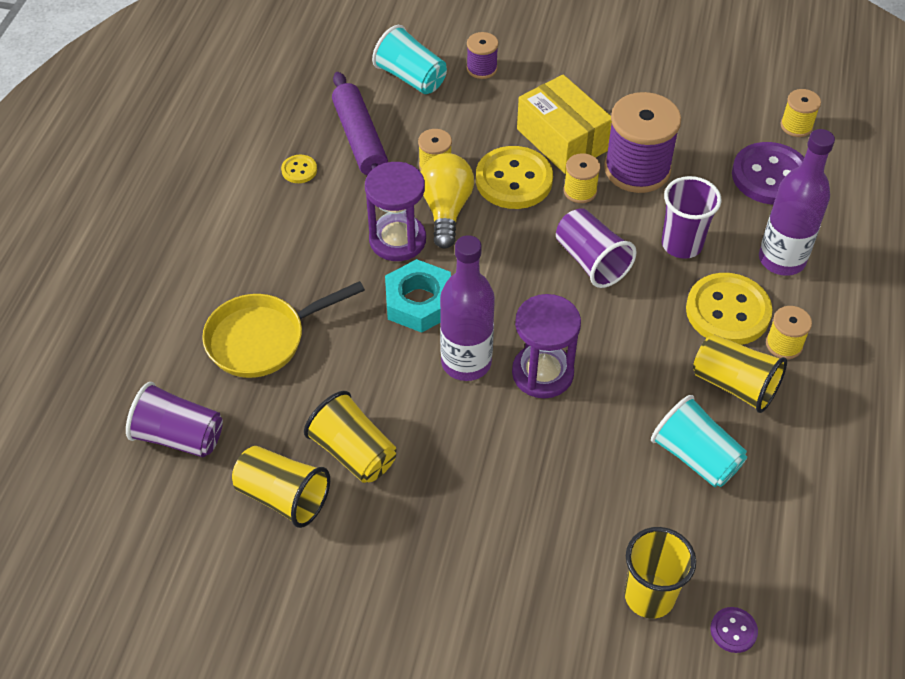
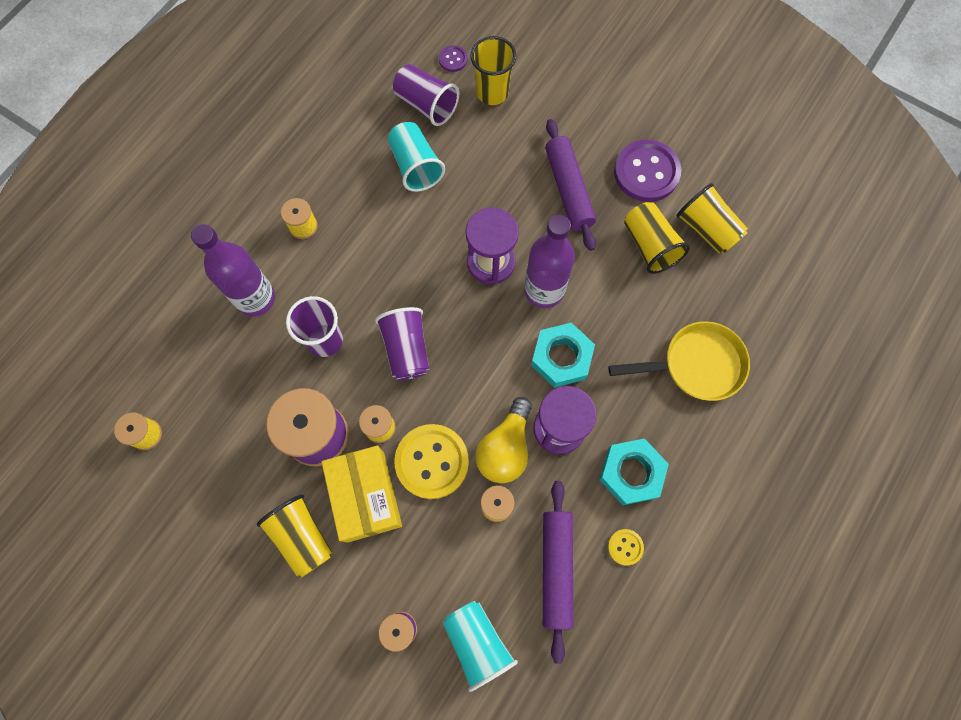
camera: 160 degrees left, 20 degrees up
(179, 437) = (774, 299): purple cup -> purple cup (426, 105)
(310, 225) = (631, 473): none -> turquoise nut
(483, 490) = (568, 189): none -> purple rolling pin
(728, 311) = (326, 267): yellow button -> none
(734, 385) = (358, 207): yellow cup -> yellow cup (302, 537)
(770, 176) = (208, 385): purple button -> purple button (646, 172)

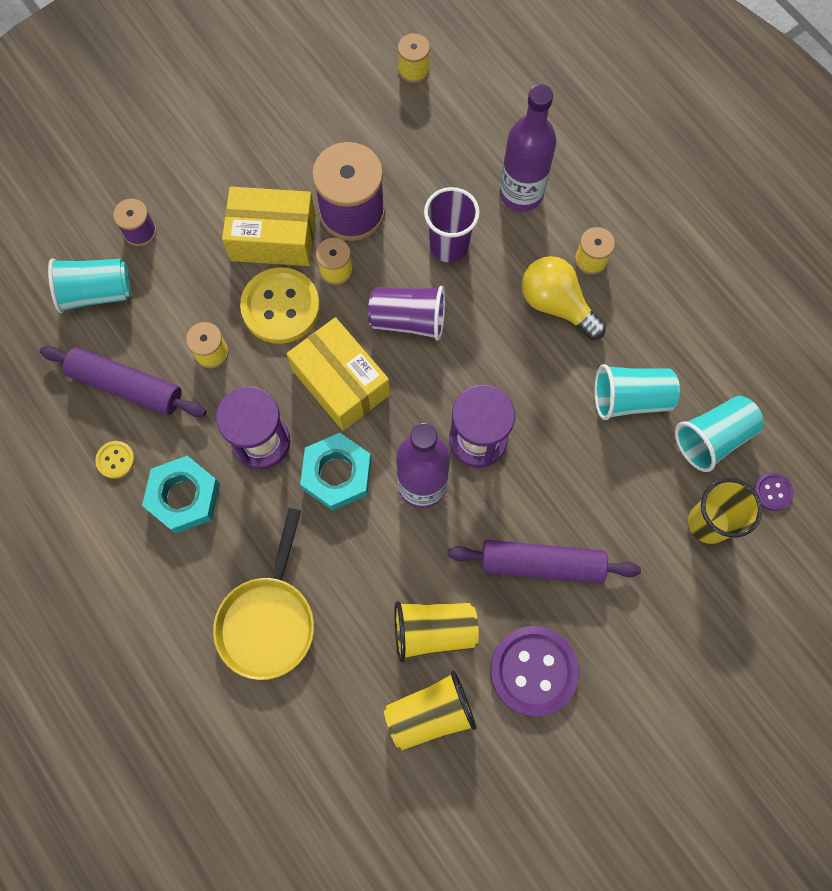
camera: 110 degrees right, 0 degrees up
(302, 537) = (260, 174): yellow cup -> none
(426, 105) = (713, 438): purple cup -> turquoise cup
(483, 384) = (340, 382): none -> yellow box
(505, 448) = (264, 381): yellow light bulb -> yellow light bulb (556, 305)

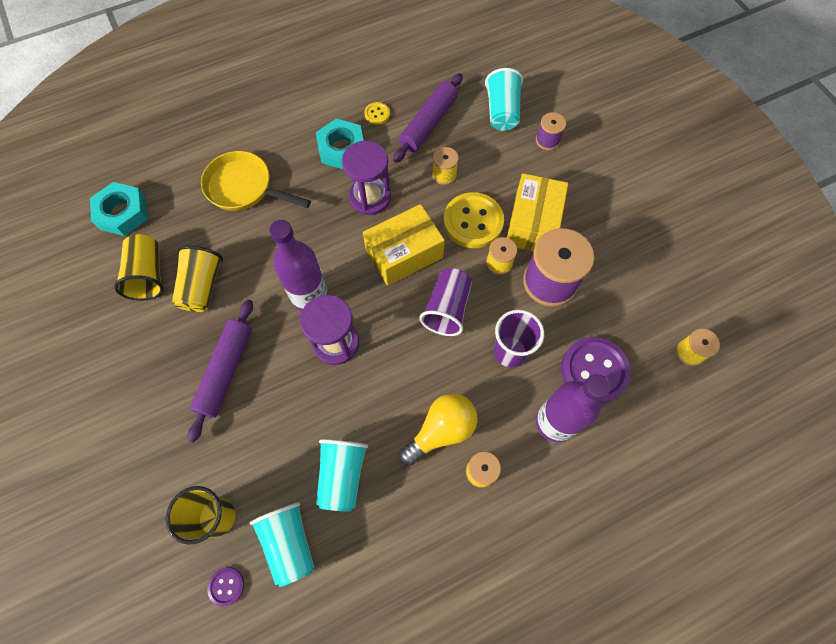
camera: 100 degrees right, 5 degrees down
(337, 474) = (333, 241): turquoise nut -> turquoise nut (123, 213)
(533, 671) = (150, 349): purple button -> purple button (594, 371)

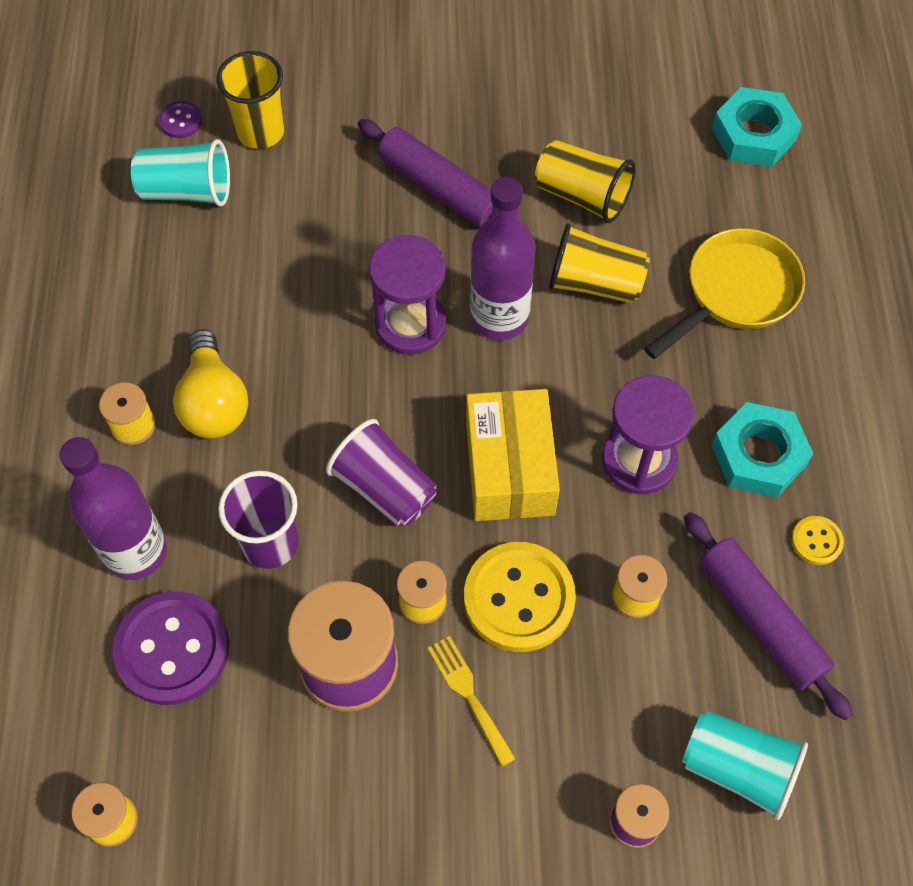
camera: 115 degrees right, 5 degrees down
(148, 275) = (632, 141): yellow cup -> yellow cup (595, 283)
(342, 475) = (228, 269): turquoise cup -> none
(533, 223) = (469, 695): yellow box -> yellow fork

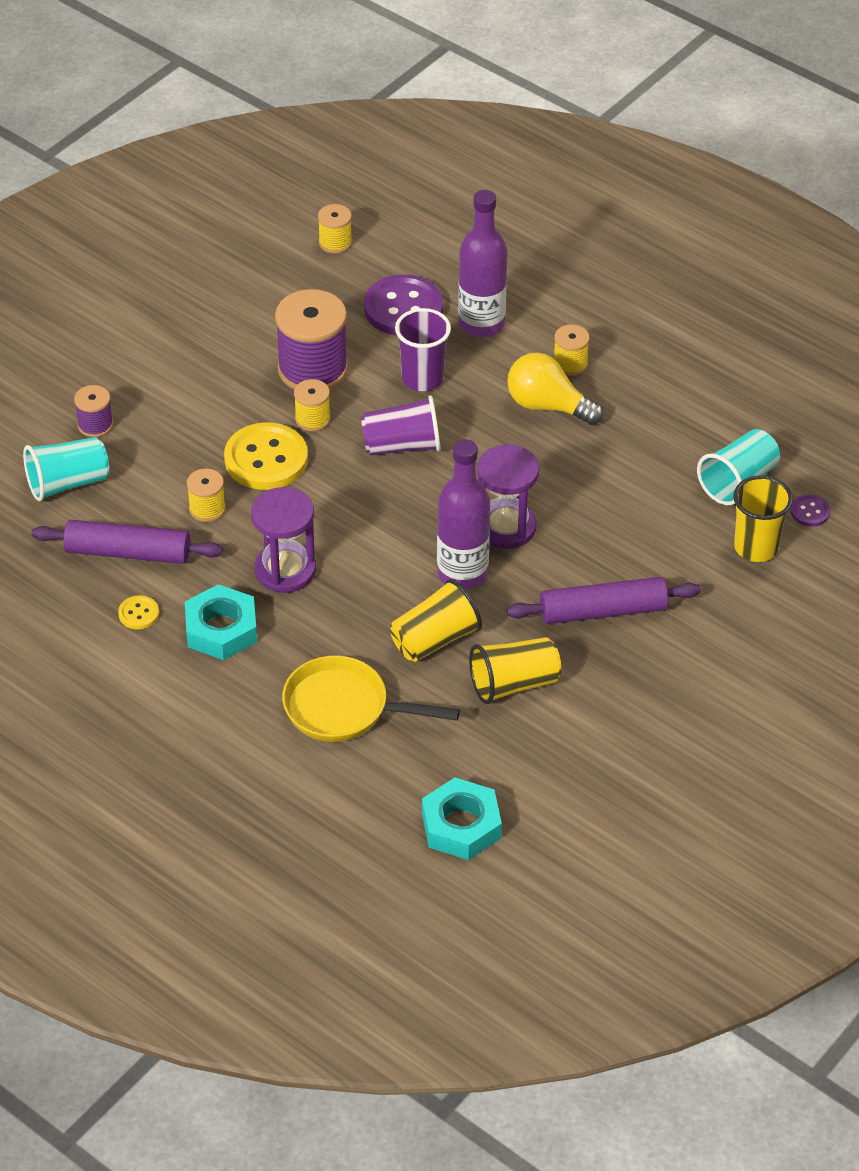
camera: 130 degrees right, 15 degrees down
(469, 695) = (238, 404): yellow fork -> none
(510, 468) = (350, 508): yellow box -> none
(735, 292) = (344, 708): yellow pan -> yellow pan turned 105 degrees clockwise

